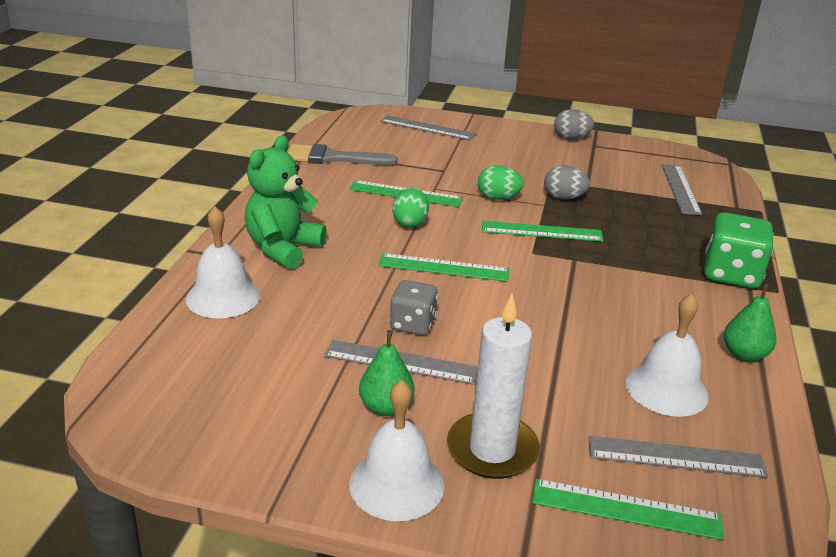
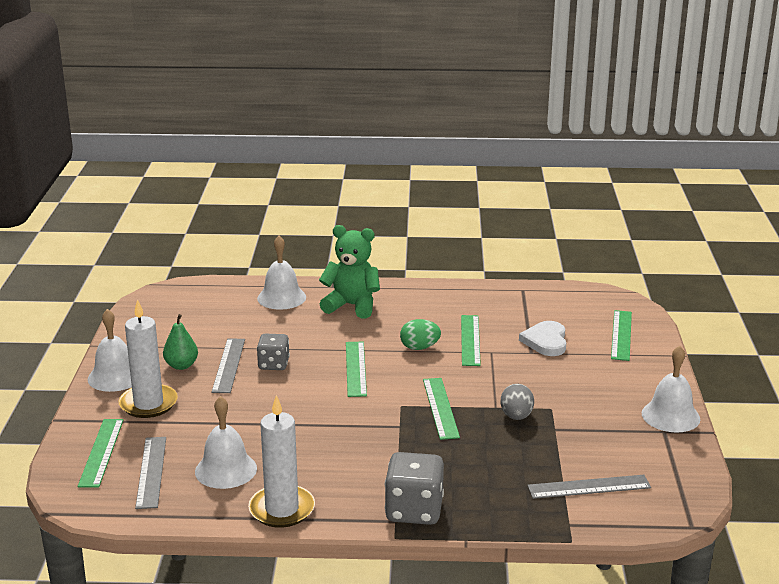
camera: 80 degrees right, 5 degrees down
(333, 158) = (515, 301): grey brush -> none
(425, 160) = (546, 341): none -> white heart
(427, 128) = (621, 335): grey ruler -> green ruler
(498, 198) = (492, 383): green egg -> none
(571, 138) = (670, 416): grey egg -> white bell
(731, 274) = (414, 510): green dice -> grey dice
(744, 354) = (282, 509): green pear -> white candle

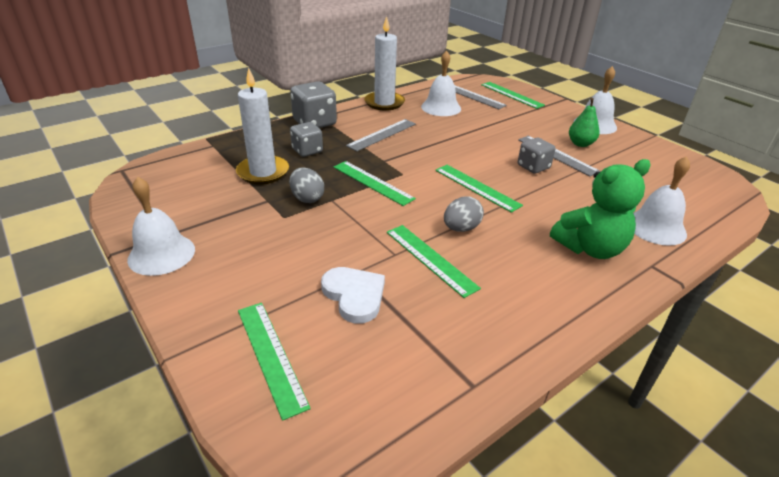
camera: 140 degrees right, 10 degrees up
(148, 404) = (544, 119): white candle -> white candle (263, 172)
(419, 347) = (461, 228): green egg -> grey egg
(465, 470) = (307, 151): none -> grey dice
(589, 487) = (211, 169): grey ruler -> grey ruler (382, 134)

